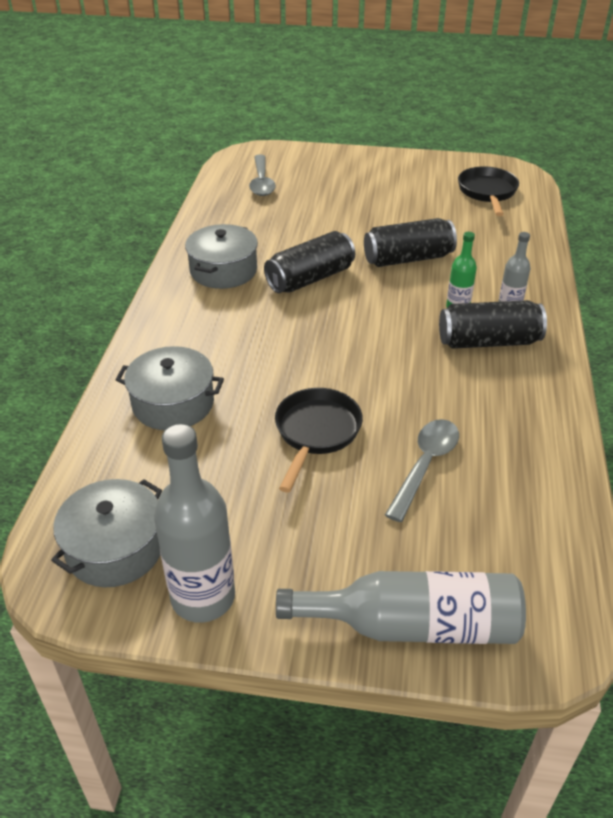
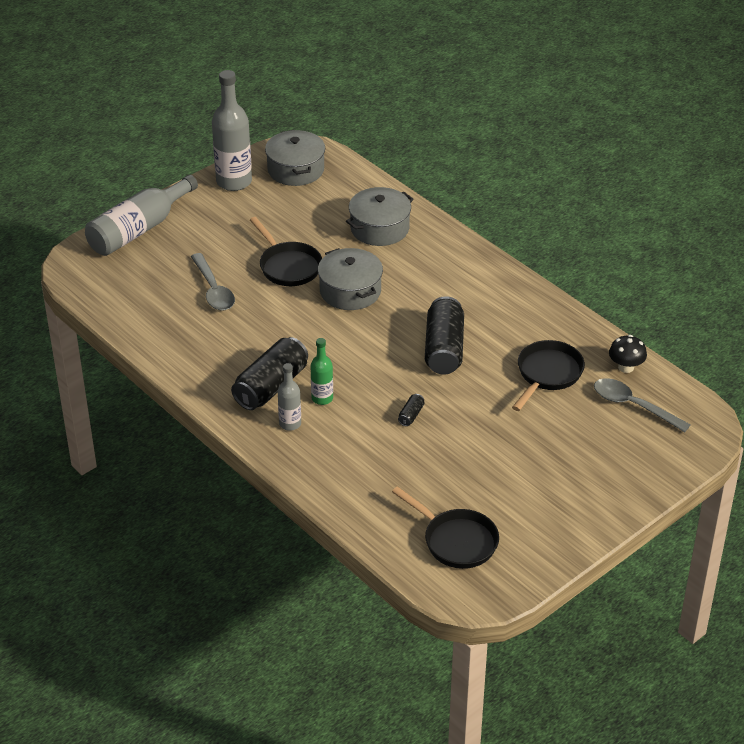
camera: 130 degrees right, 0 degrees up
(222, 198) = (626, 367): none -> black mushroom
(223, 270) = (504, 313): grey pot -> grey pot (350, 291)
(275, 223) = (547, 374): none -> black pan
(408, 258) = (411, 415): black can -> black can, size x0.41

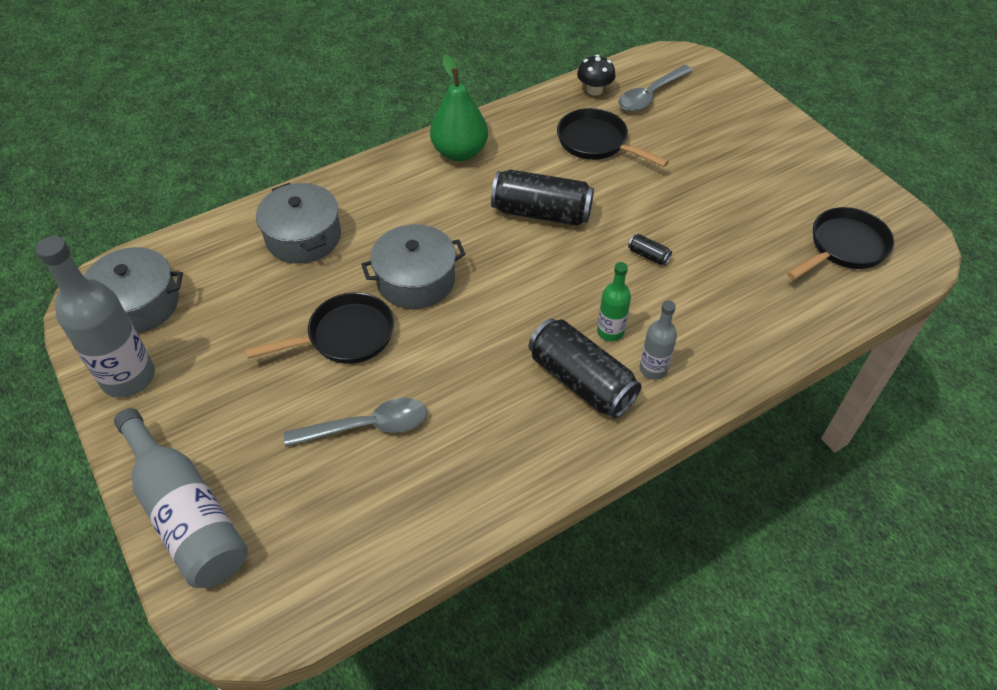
camera: 80 degrees left, 10 degrees up
(504, 293) = (460, 152): none -> green pear

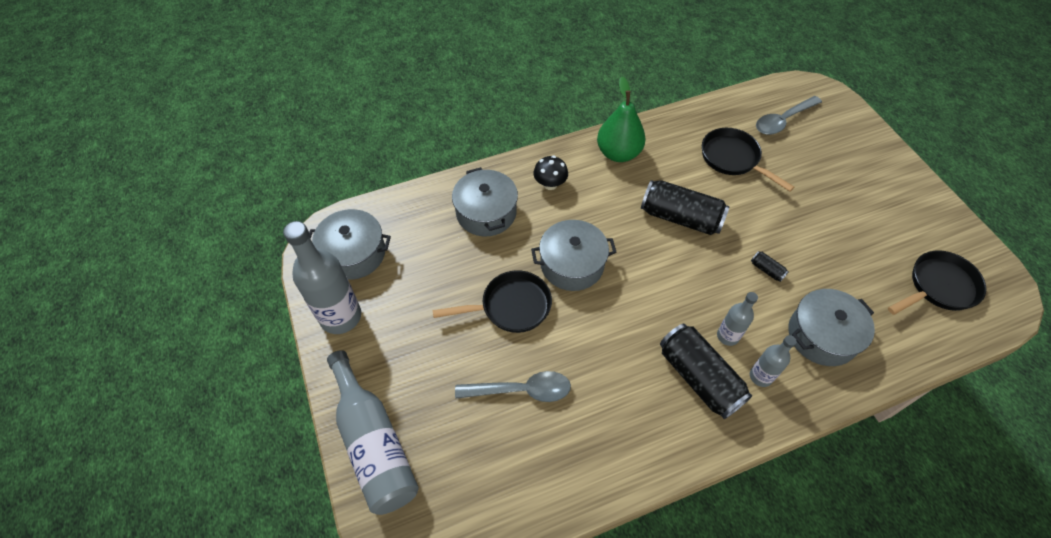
camera: 10 degrees right, 5 degrees up
(594, 90) = (735, 110): black mushroom -> black mushroom (550, 184)
(610, 332) = (727, 336): green bottle -> grey bottle
(719, 316) = (822, 335): none -> grey pot

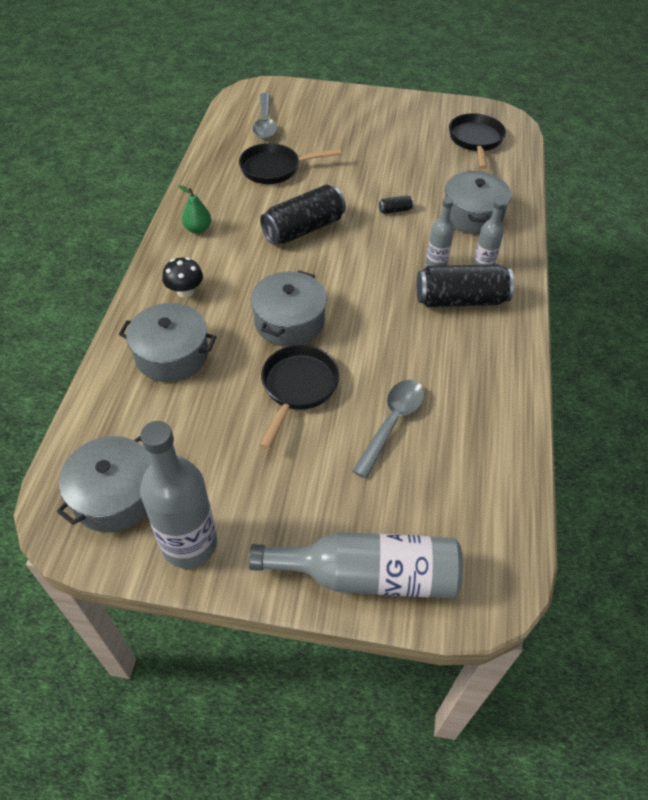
camera: 60 degrees left, 5 degrees down
(618, 153) = (198, 229): green pear -> green pear, size x0.56

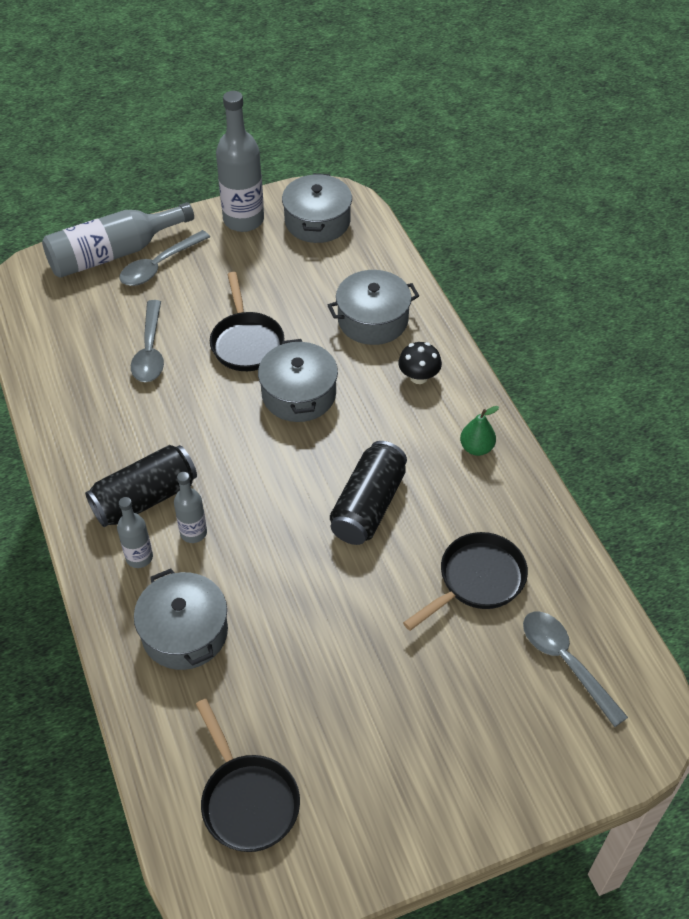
camera: 150 degrees right, 0 degrees up
(325, 526) = (159, 265): none -> grey spoon
(395, 210) = (284, 589): black can -> none

